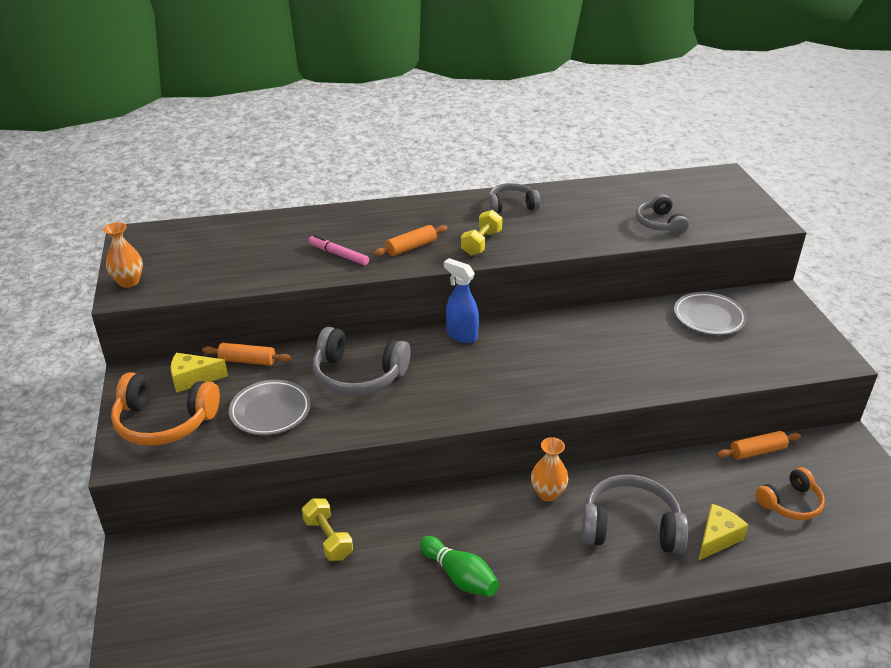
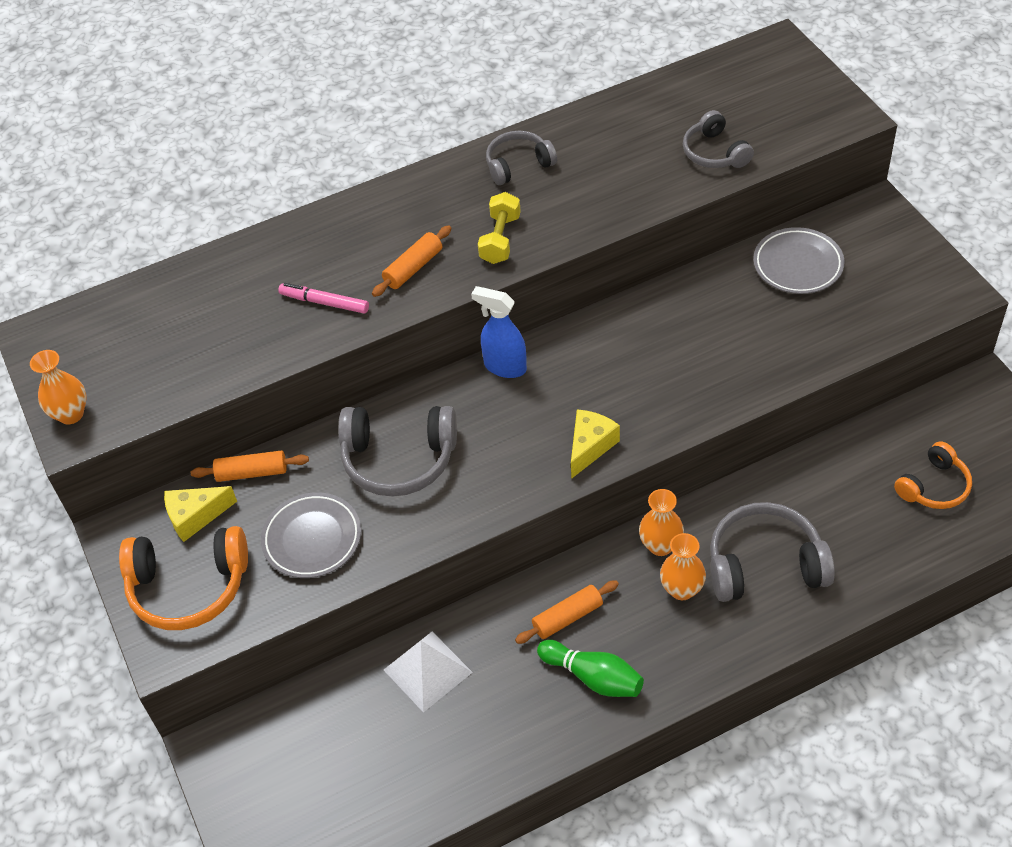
camera: 10 degrees left, 15 degrees up
(328, 538) = (427, 671): yellow dumbbell -> white pyramid
(555, 529) = (682, 589): none -> orange vase
(717, 538) = (863, 553): yellow cheese -> yellow cheese (590, 446)
(757, 451) = (884, 426): orange rolling pin -> orange rolling pin (567, 617)

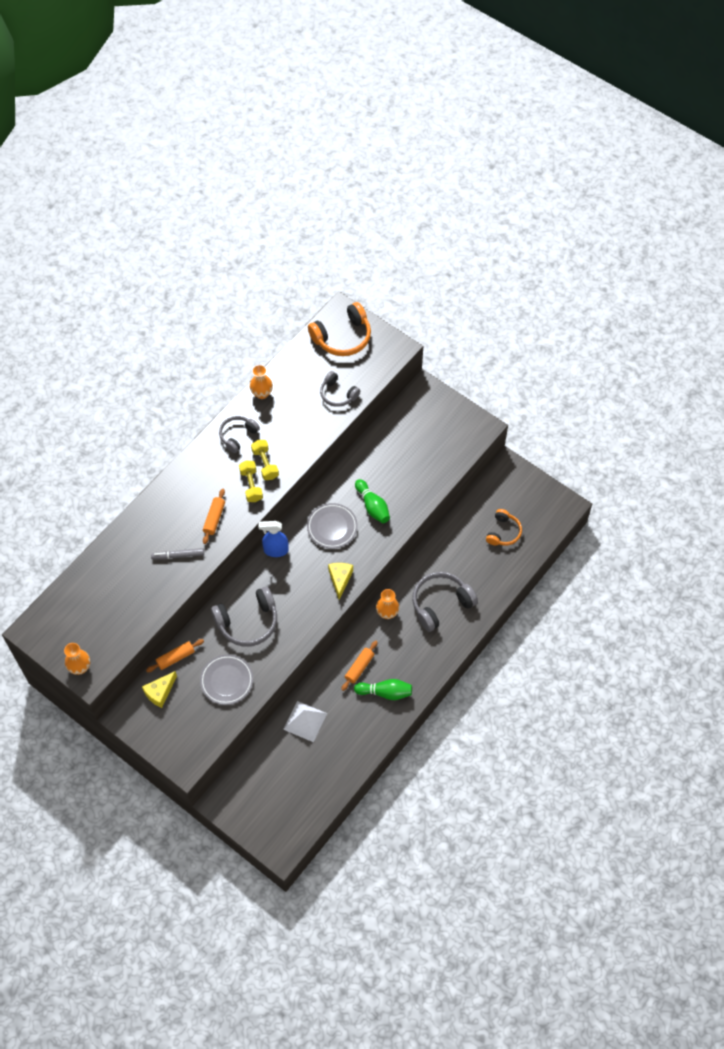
camera: 30 degrees left, 10 degrees up
(189, 586) = (178, 729): orange headphones -> orange headphones (342, 337)
(324, 303) = (178, 555): pink marker -> grey marker
(540, 216) = (265, 464): none -> yellow dumbbell
(682, 589) = (407, 632): orange vase -> orange vase (262, 393)
(704, 352) = (372, 506): none -> green bowling pin
(798, 265) = (398, 437): grey plate -> grey plate (332, 527)

